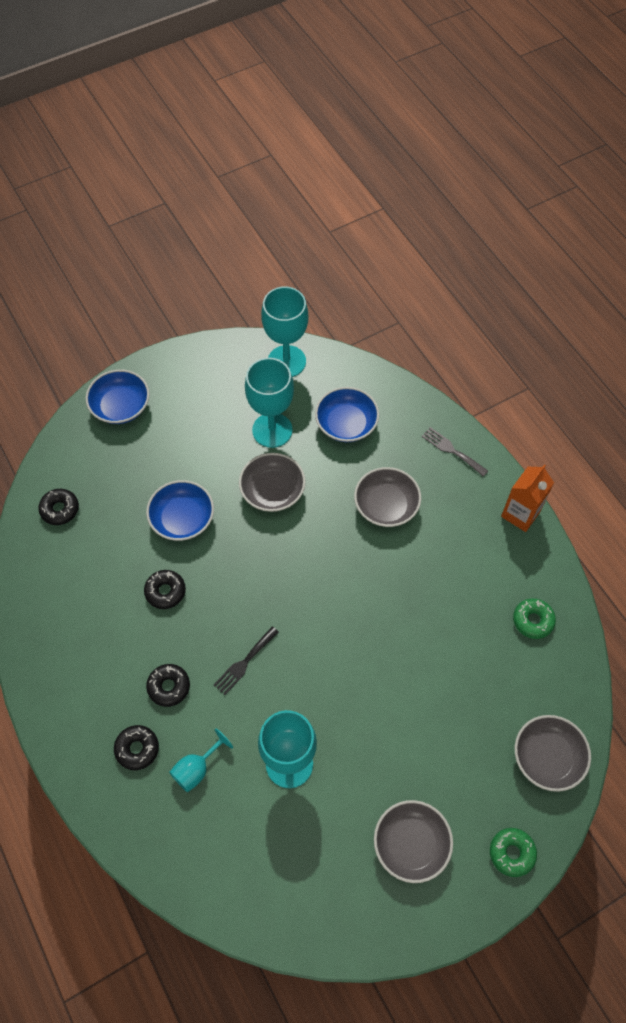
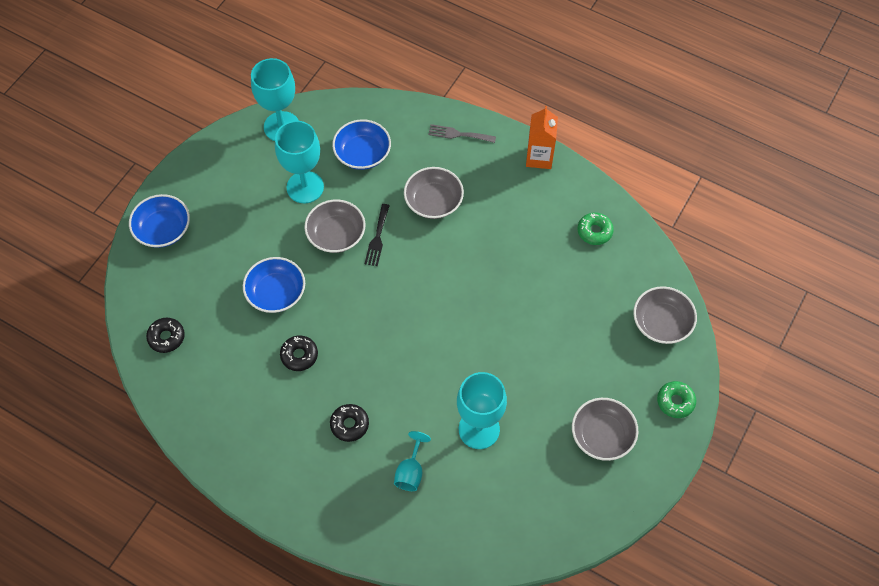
camera: 30 degrees left, 0 degrees up
(137, 749) = (354, 483): black donut -> none
(244, 663) = (397, 375): black fork -> black fork (377, 238)

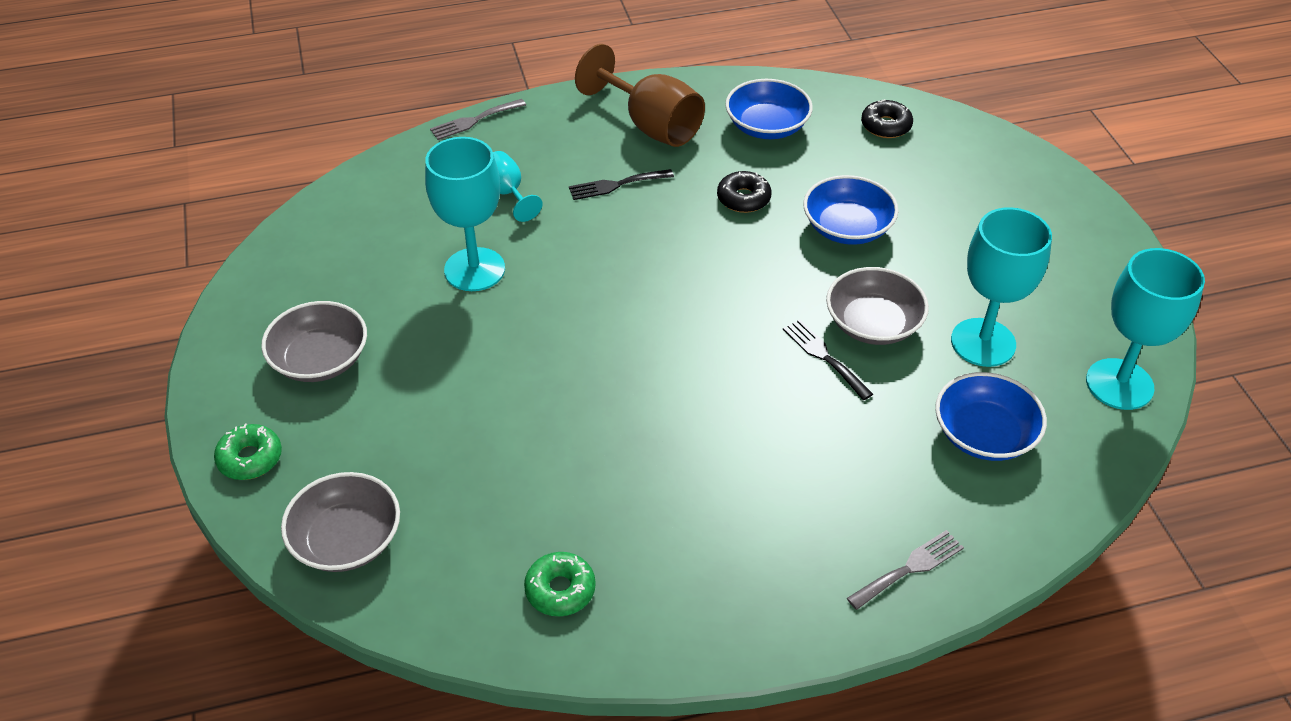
camera: 135 degrees right, 15 degrees down
(163, 229) = (1043, 194): blue bowl -> blue bowl (767, 126)
(280, 454) = (651, 125): none -> brown goblet
(349, 424) = (616, 185): black donut -> black fork
(370, 555) = (474, 120): none -> grey fork
(433, 201) = (818, 450): grey bowl -> none
(539, 157) = (759, 635): orange carton -> none

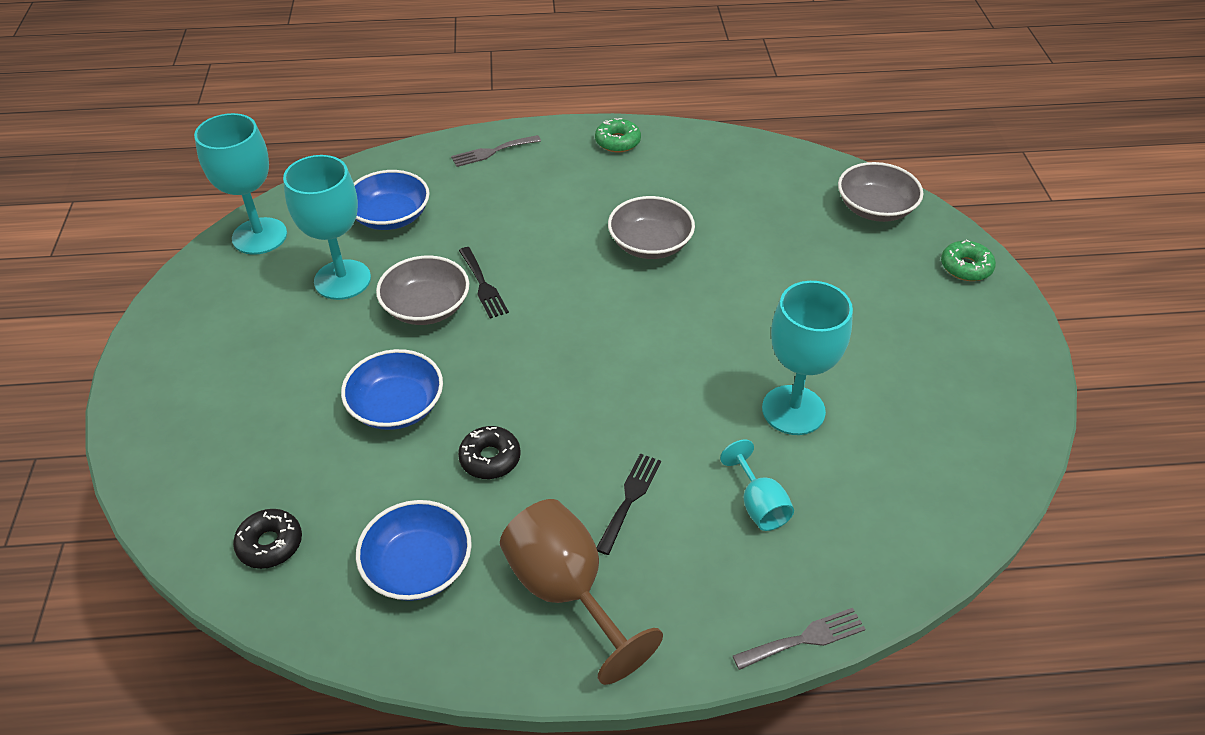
camera: 170 degrees left, 0 degrees up
(320, 359) = (930, 338): grey bowl -> grey bowl (650, 244)
(560, 590) = (724, 166): green donut -> green donut (617, 142)
(616, 185) = (630, 498): black fork -> black fork turned 60 degrees counterclockwise

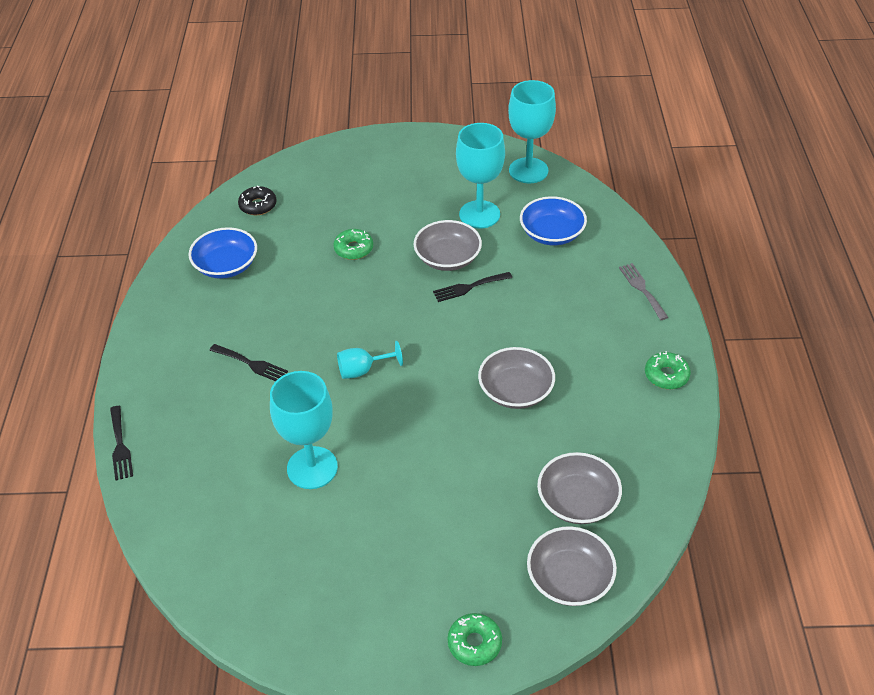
camera: 95 degrees right, 0 degrees up
(396, 406) = (353, 249): blue bowl -> green donut
(490, 458) = (300, 294): black donut -> none
(567, 592) = (189, 331): brown goblet -> none
(759, 505) = (229, 434): turquoise goblet -> turquoise goblet (363, 370)
(787, 202) = (577, 501): none -> grey bowl
(805, 638) = (120, 446): grey fork -> black fork

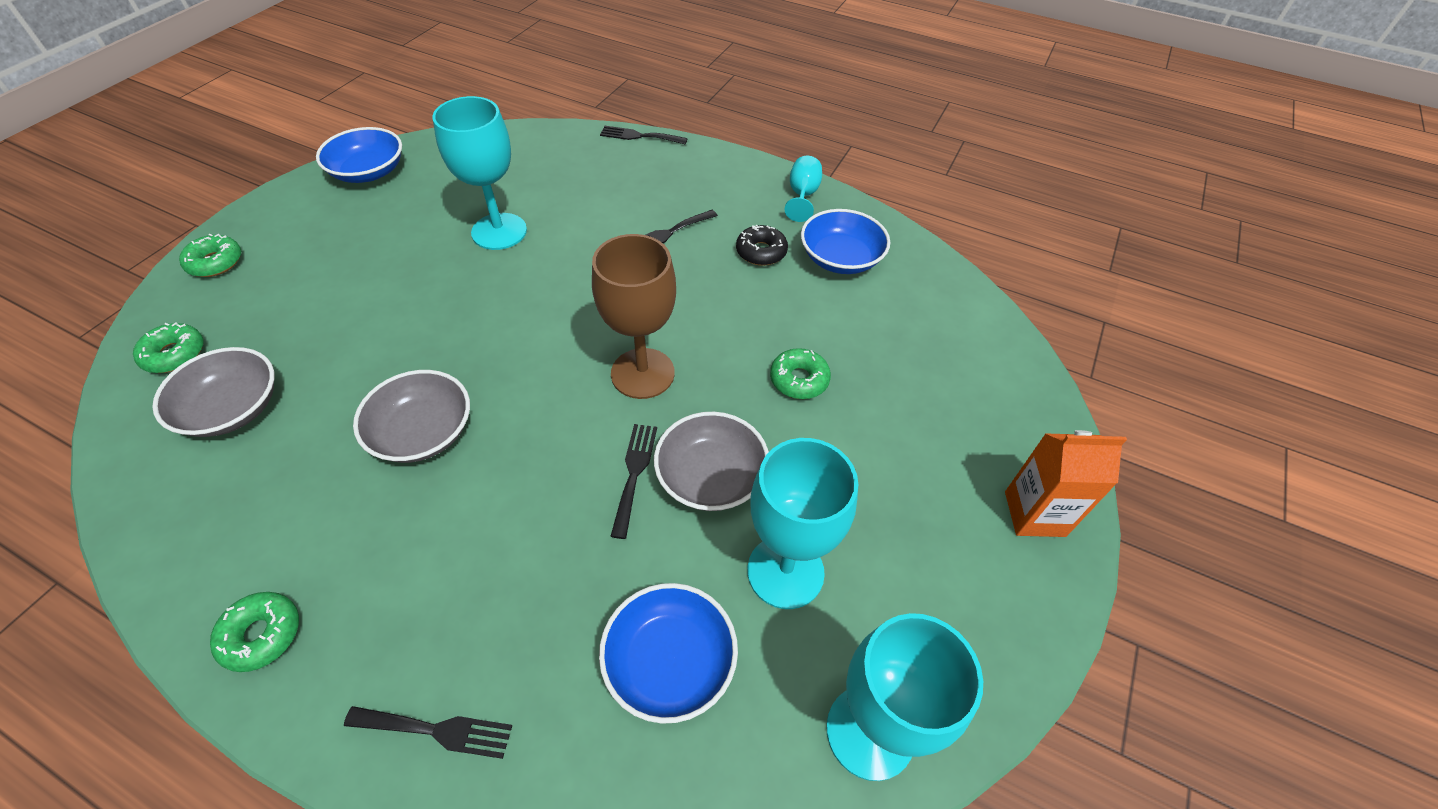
camera: 115 degrees right, 5 degrees up
(258, 205) = (946, 318): black donut -> black donut (761, 252)
(288, 625) = (368, 172): none -> blue bowl
(363, 370) = (584, 310): turquoise goblet -> turquoise goblet (802, 196)
(383, 148) = (1034, 514): none -> orange carton
(397, 316) = (642, 373): none -> brown goblet
(569, 578) = (174, 354): grey bowl -> green donut
(642, 289) = (437, 730): grey fork -> black fork

